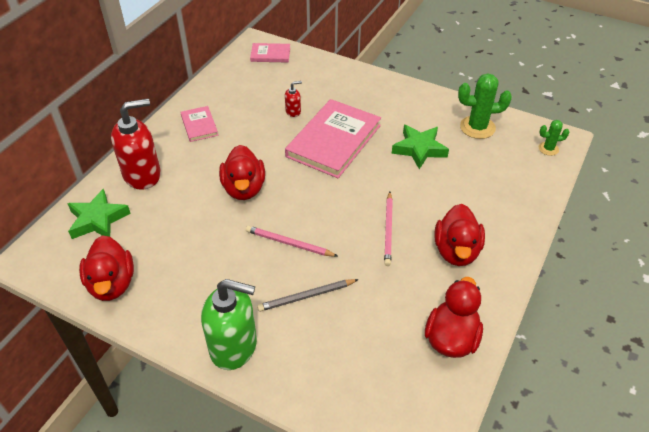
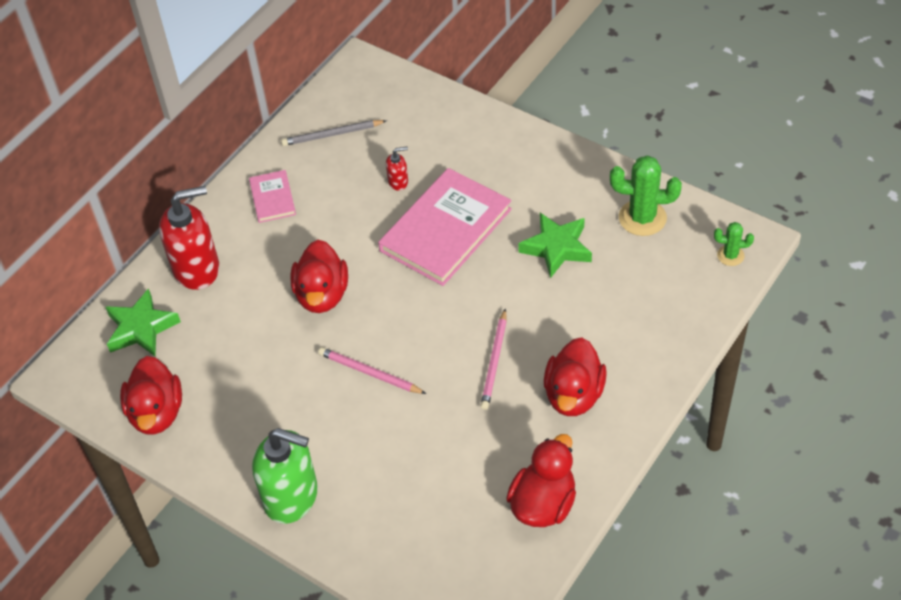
camera: 10 degrees right, 5 degrees up
(270, 54) = (378, 86): pink book -> none
(306, 296) = (382, 442): grey pencil -> grey pencil (332, 135)

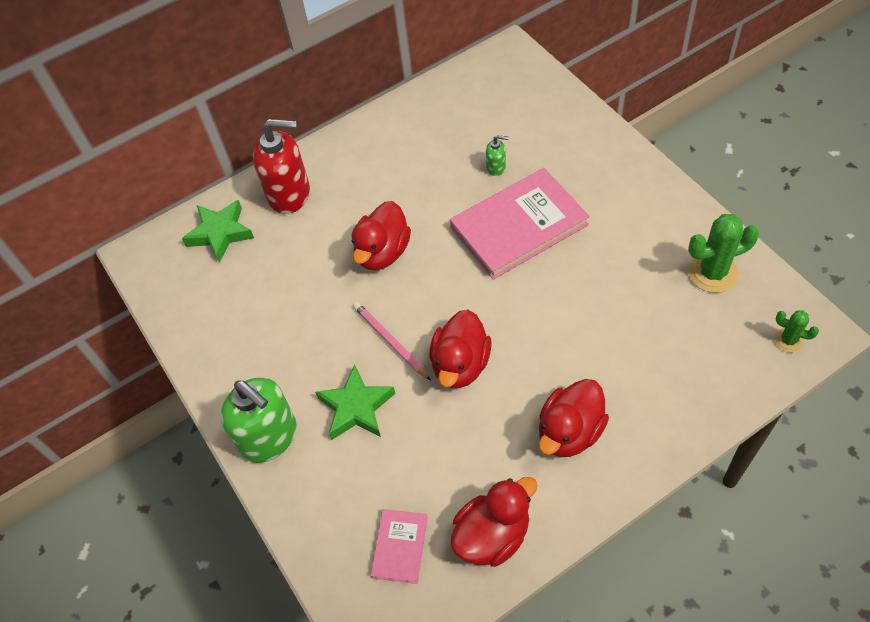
camera: 25 degrees right, 5 degrees up
(156, 413) = (196, 315): red duck -> red duck (460, 364)
(272, 198) = (381, 150): pink book -> pink book (400, 547)
(332, 135) = (457, 107): grey pencil -> none
(398, 182) = (496, 167): red soap dispenser -> green soap dispenser
(494, 362) = (508, 371): pink pencil -> none
(556, 248) = (615, 276): green star -> green star (356, 407)
(642, 218) = (712, 273): green cactus -> green cactus turned 45 degrees counterclockwise

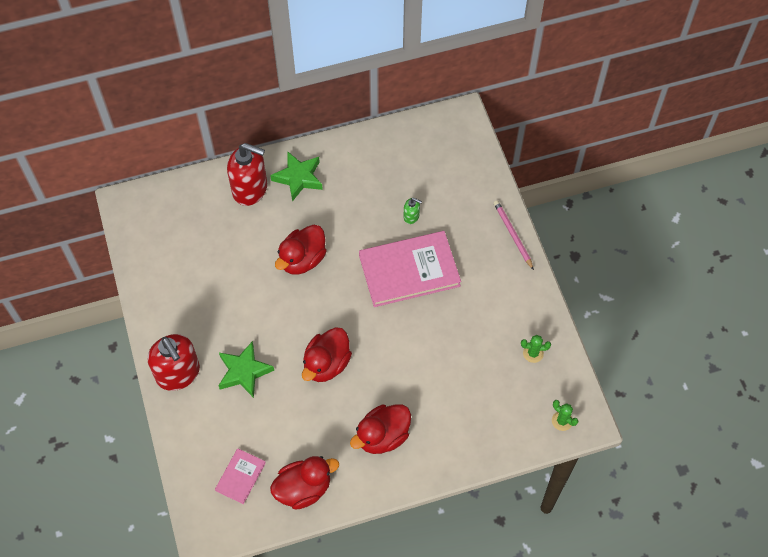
camera: 10 degrees right, 5 degrees up
(220, 233) = (189, 205): green star -> green star (298, 178)
(269, 437) = (178, 374): green soap dispenser -> red soap dispenser
(390, 341) = (284, 331): pink pencil -> pink pencil (512, 235)
(712, 273) = (533, 353): green cactus -> green cactus, size x0.55

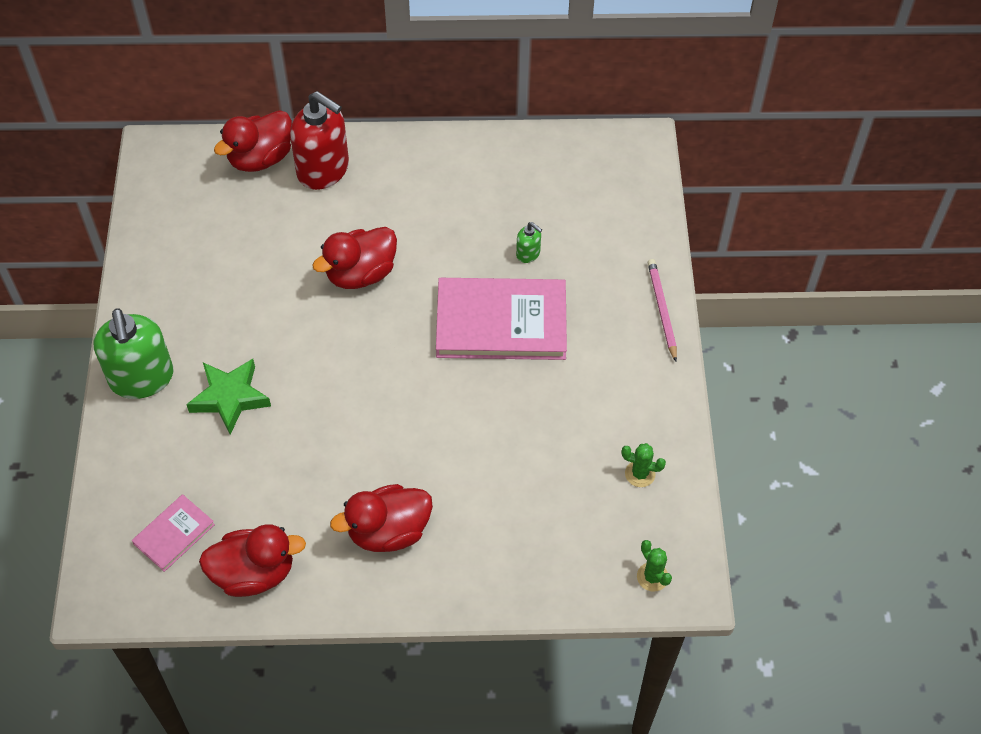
camera: 15 degrees right, 5 degrees down
(178, 374) = (142, 378): red soap dispenser -> green soap dispenser
(298, 178) = (392, 170): green star -> none
(326, 364) = (345, 416): red duck -> red duck (260, 158)

